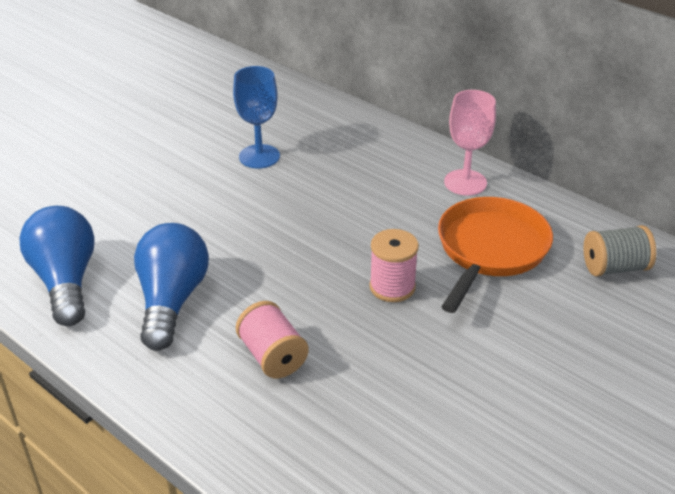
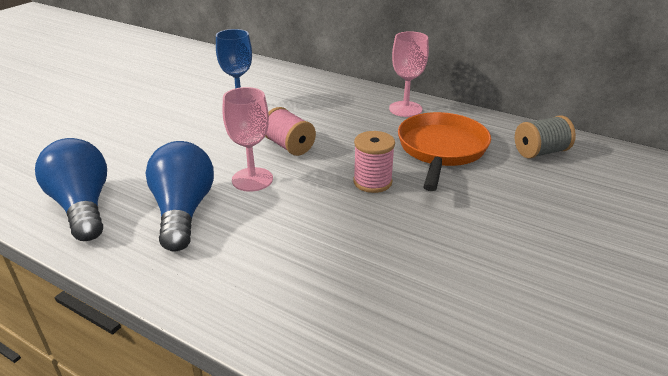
camera: 10 degrees left, 5 degrees down
(254, 267) = (252, 179): none -> pink goblet
(272, 356) = (284, 245): pink spool -> pink spool (289, 146)

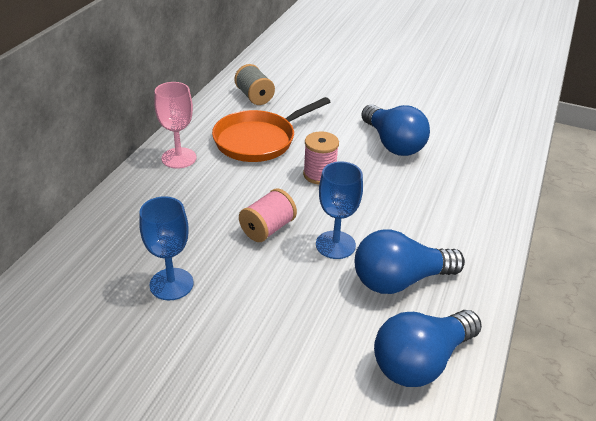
camera: 100 degrees left, 5 degrees up
(252, 179) = (335, 245): pink goblet -> blue goblet
(441, 150) = (259, 140): orange pan -> orange pan turned 45 degrees counterclockwise
(444, 250) = (393, 144): none -> blue light bulb

